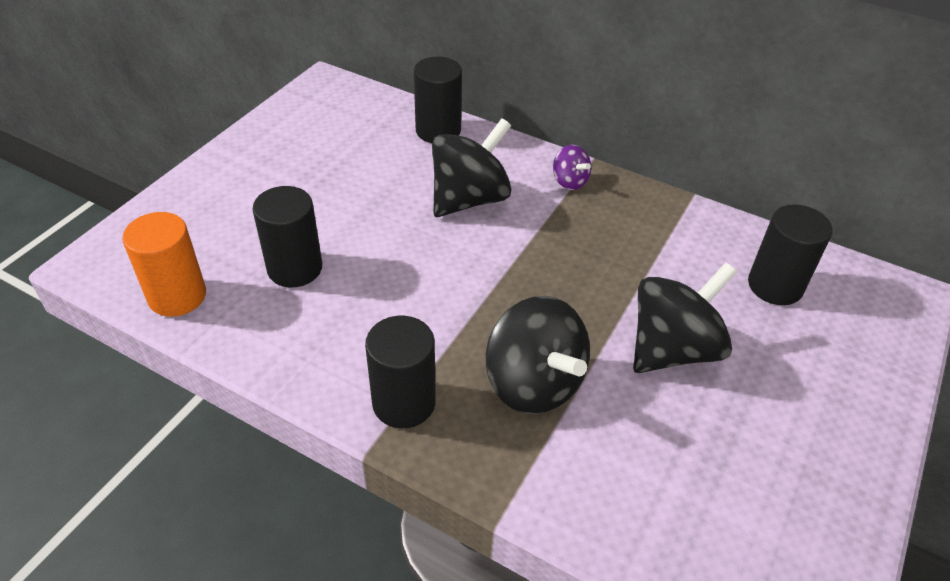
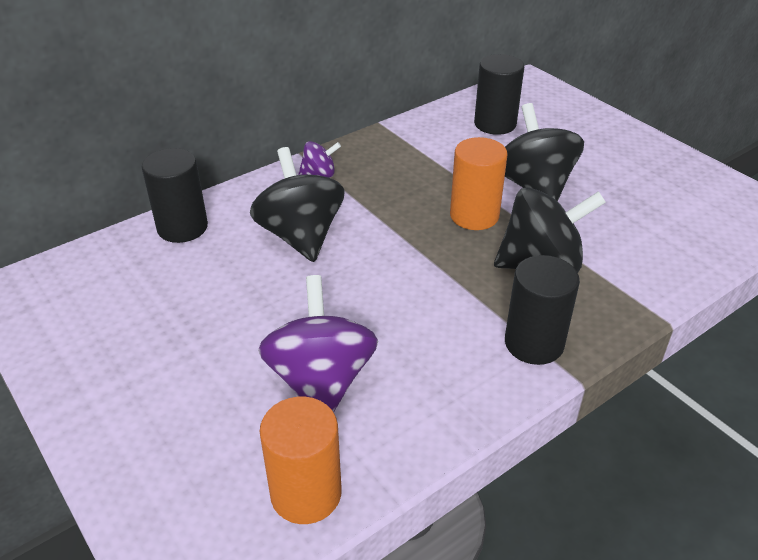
camera: 65 degrees left, 5 degrees down
(295, 268) = (321, 381): black cylinder -> purple spinning top
(581, 310) = (474, 216): none -> orange cylinder

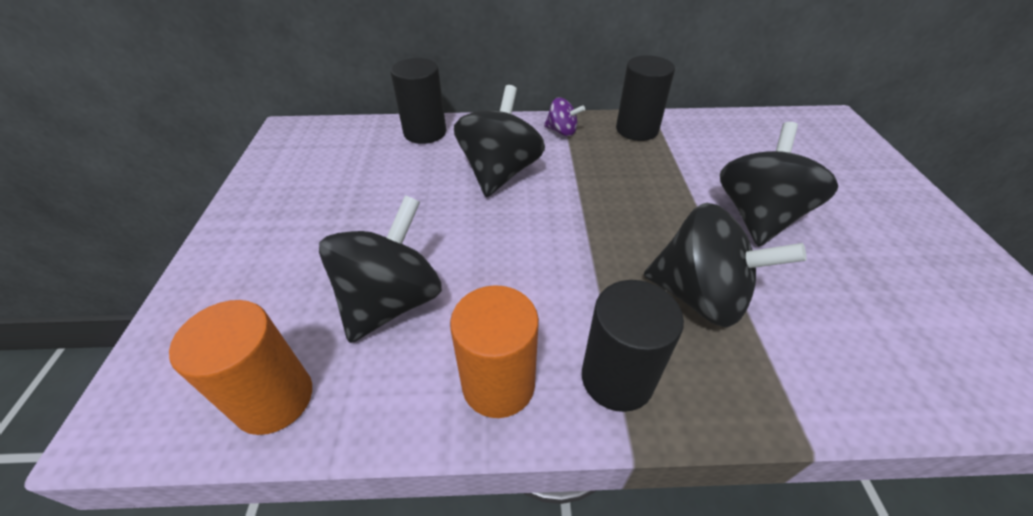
camera: 35 degrees right, 5 degrees up
(321, 381) = (392, 301): purple spinning top -> black spinning top
(474, 216) = (668, 218): orange cylinder -> orange cylinder (498, 384)
(495, 124) = (763, 145): black cylinder -> black cylinder (637, 130)

